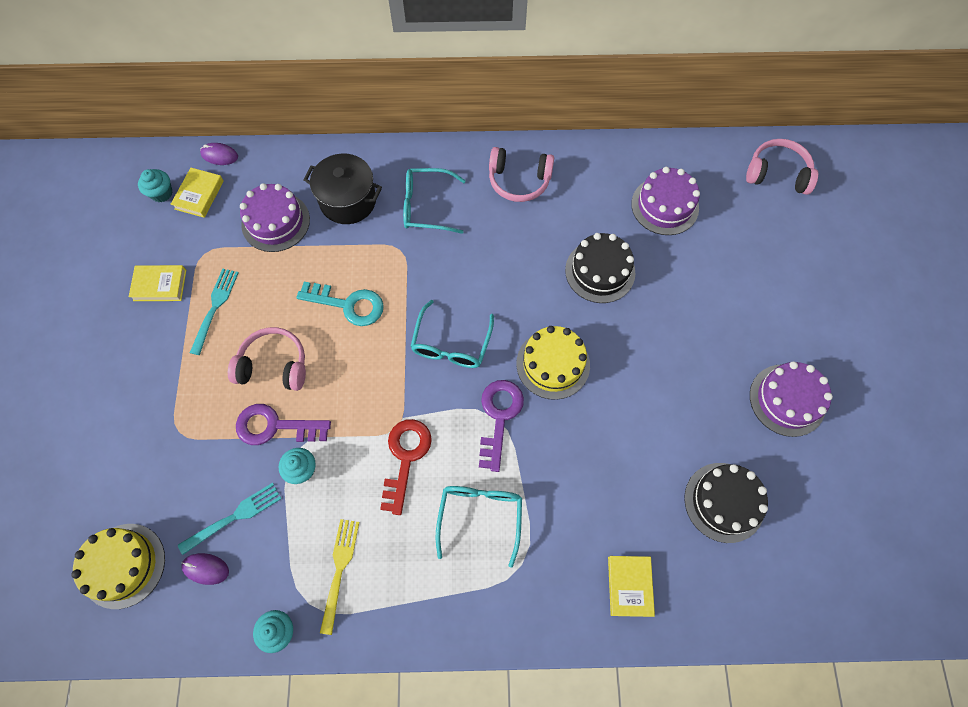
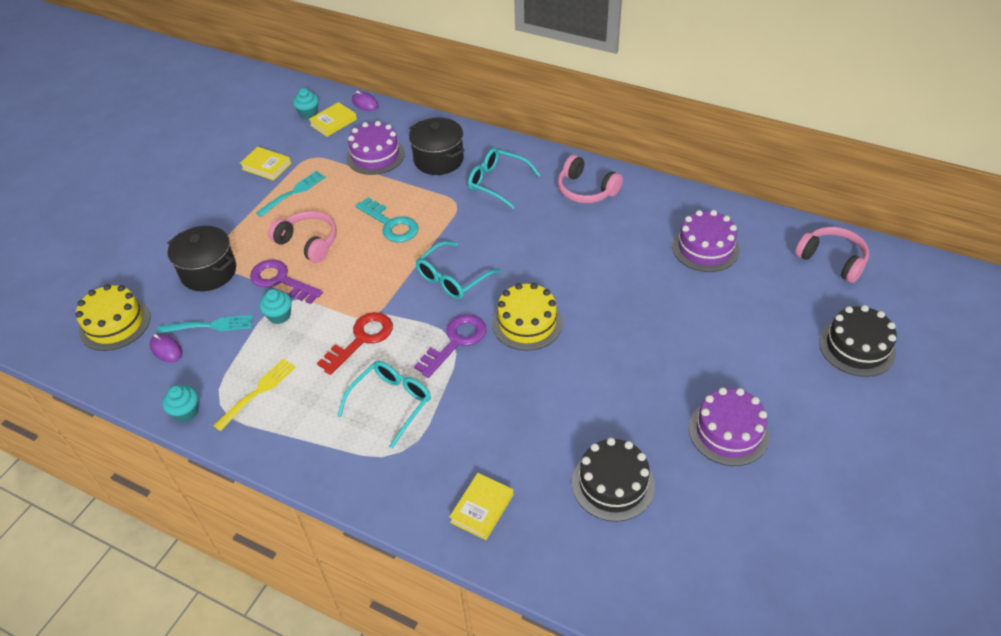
camera: 30 degrees right, 20 degrees down
(186, 451) = (208, 272): none -> black pot
(600, 271) = (613, 274): black cake -> black cake (856, 347)

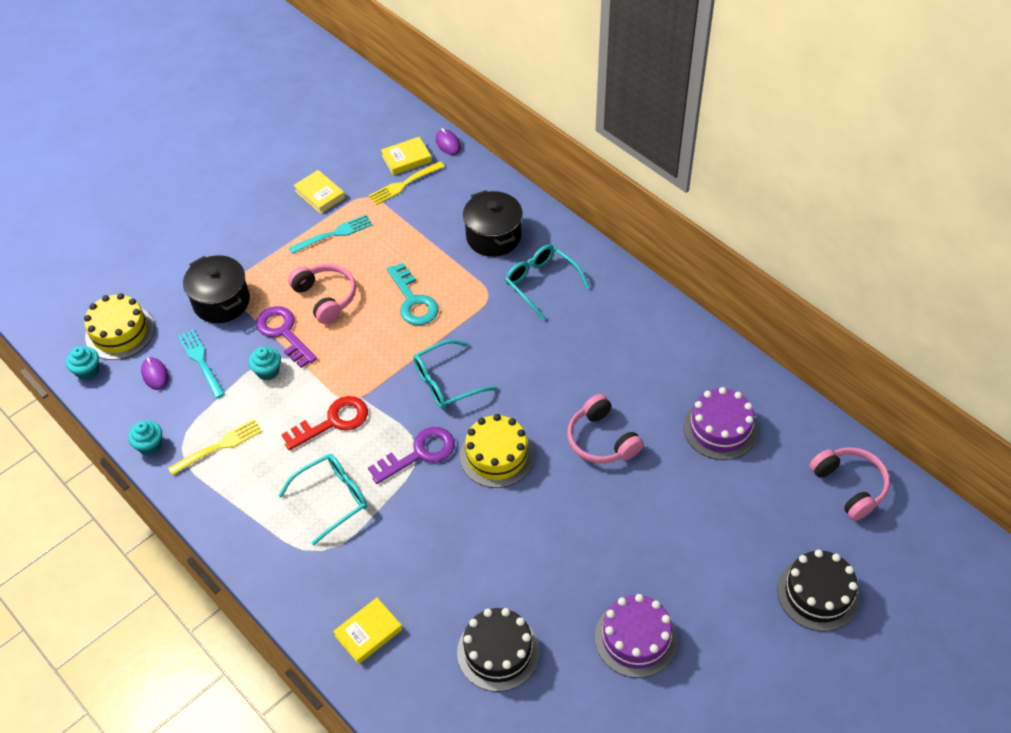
camera: 20 degrees right, 5 degrees up
(209, 326) = (201, 362): turquoise fork -> turquoise fork turned 135 degrees counterclockwise
(308, 113) = (386, 140): turquoise cupcake -> turquoise cupcake (87, 371)
(340, 140) = (404, 184): none -> yellow fork
(375, 155) = (432, 213): purple cake -> none
(586, 190) = (629, 320): pink headphones -> pink headphones (601, 440)

